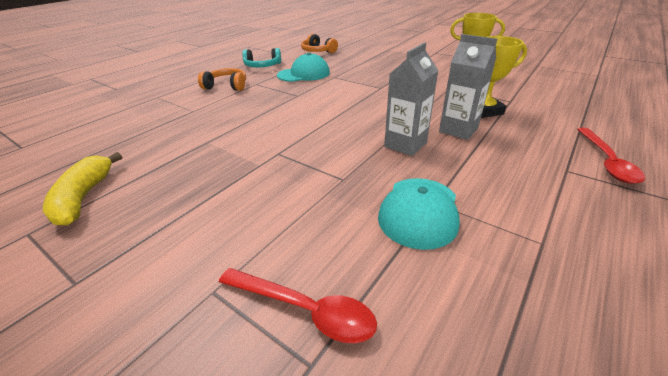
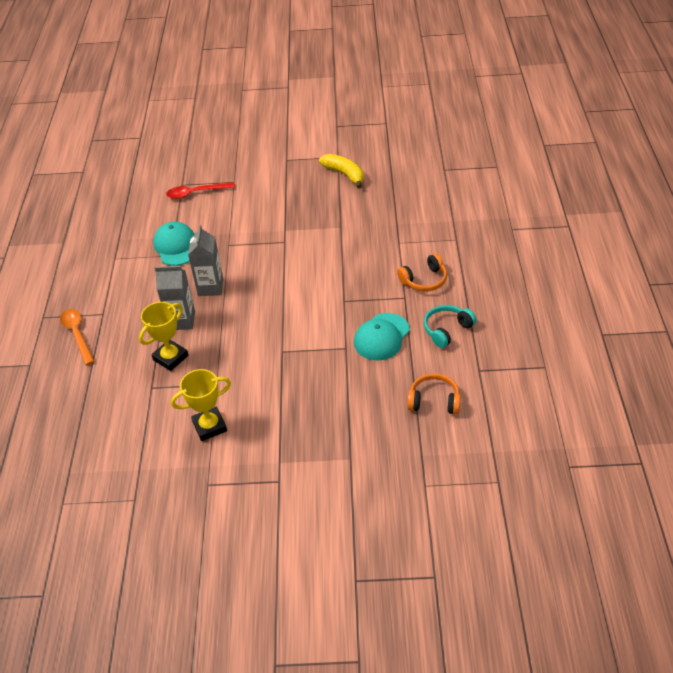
camera: 145 degrees right, 10 degrees up
(606, 161) = (77, 334): red spoon -> orange spoon

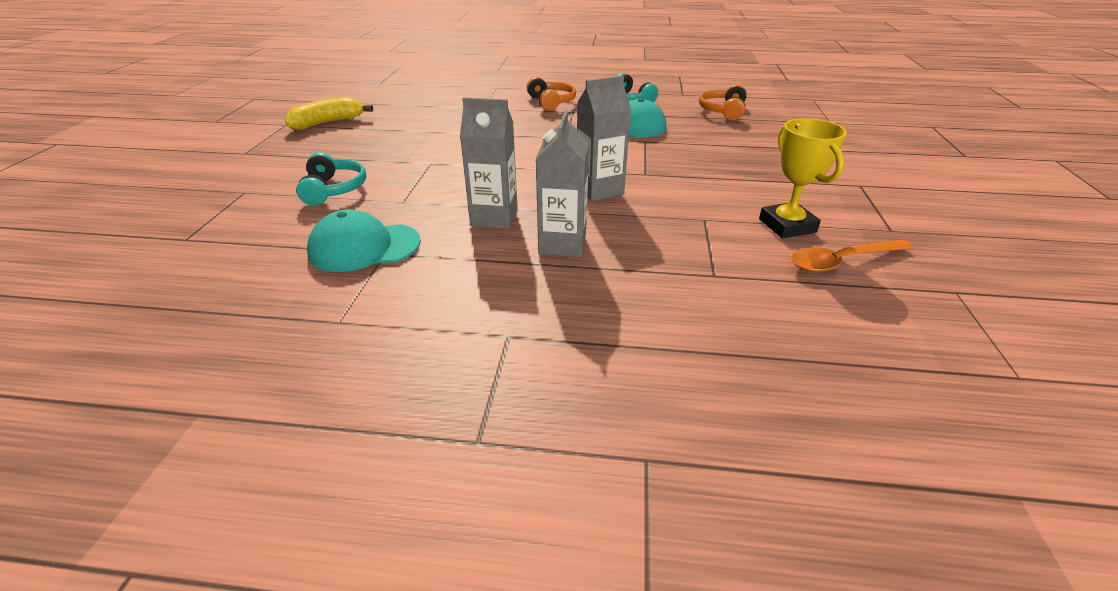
camera: 85 degrees left, 10 degrees down
(77, 334) = (560, 373): orange spoon -> orange spoon (842, 261)
(170, 358) = (647, 256): yellow trophy -> none
(196, 193) = (231, 225): red spoon -> none
(240, 213) = (333, 189): none -> turquoise headphones
(252, 329) = (599, 190): none -> grey carton

